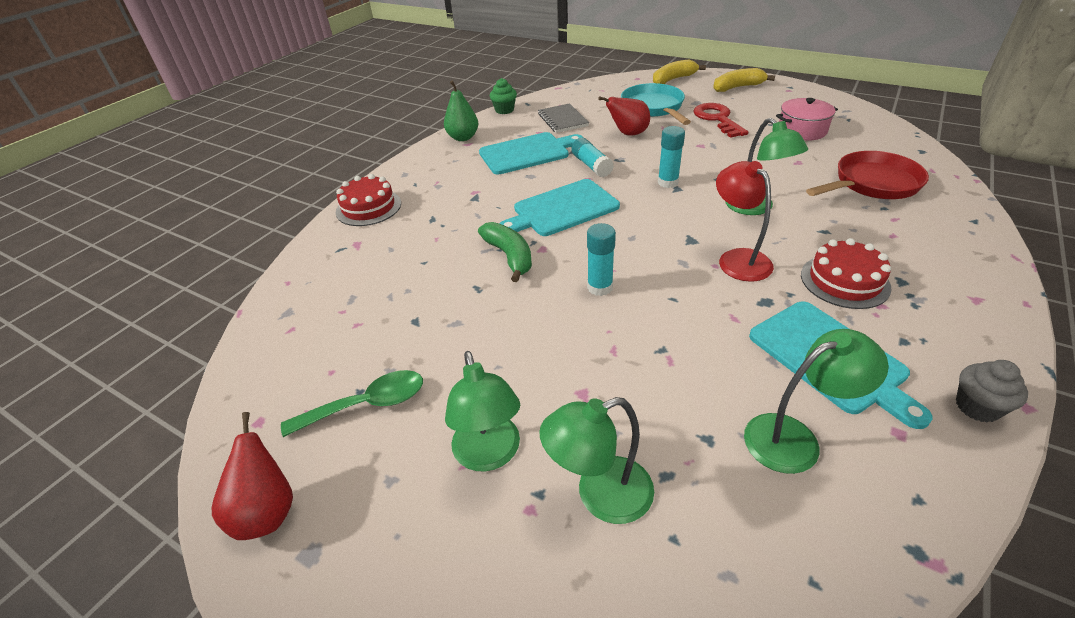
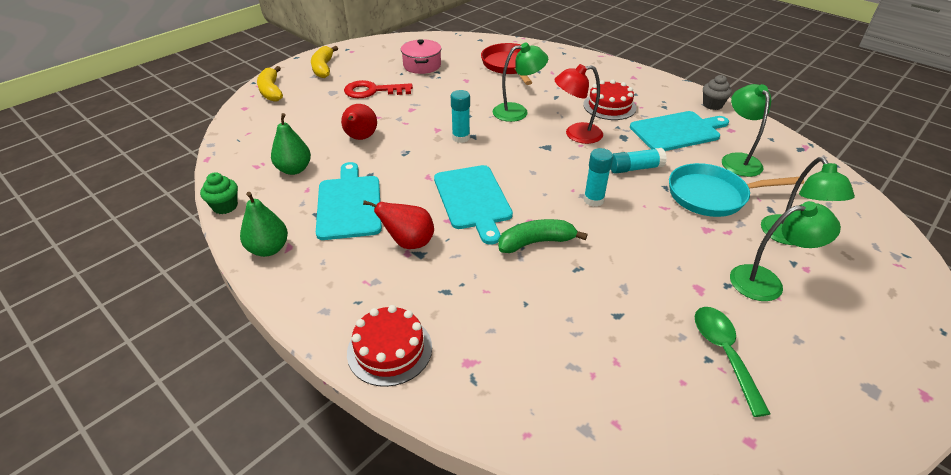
camera: 80 degrees left, 0 degrees up
(267, 512) = (844, 422): red pear -> red pear (409, 243)
(562, 120) = (294, 169): grey notebook -> green pear
(591, 165) = (405, 169): turquoise glue stick -> turquoise glue stick (635, 168)
(653, 108) = (321, 114): turquoise pan -> turquoise pan (712, 195)

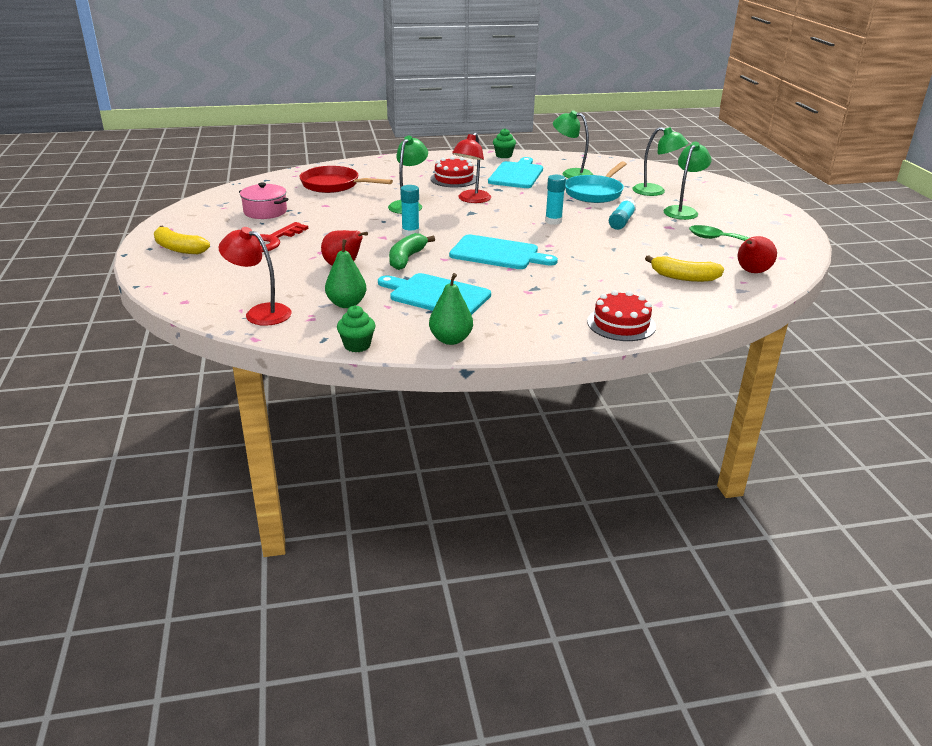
camera: 55 degrees left, 10 degrees down
(249, 142) = (260, 313): none -> red lamp
(271, 91) = (175, 281): yellow banana -> yellow banana (684, 277)
(409, 243) = (517, 288): red pear -> red pear (751, 272)
(536, 242) = (573, 251): green banana -> green banana (406, 259)
(635, 168) = (538, 199): turquoise glue stick -> turquoise glue stick (621, 222)
(712, 105) = (503, 155): grey cupcake -> green cupcake

